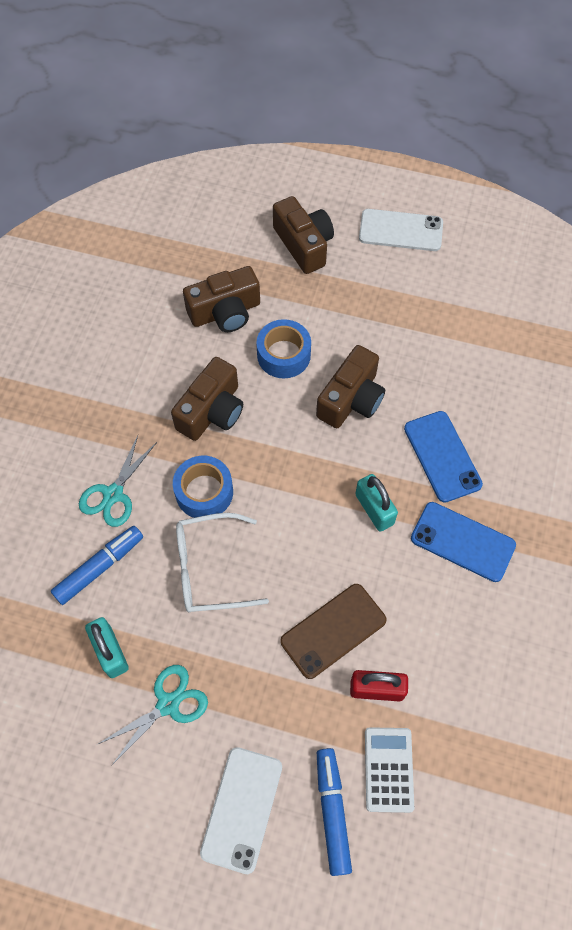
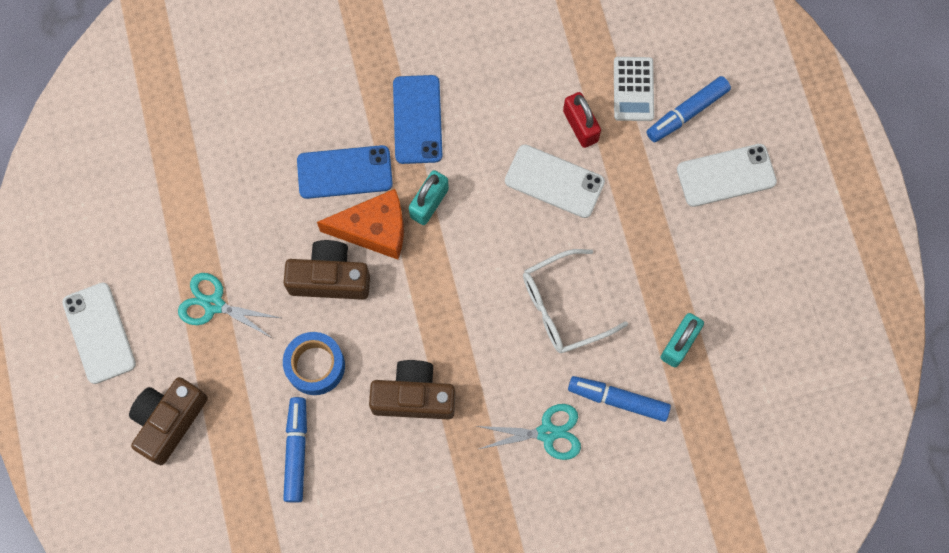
camera: 120 degrees left, 10 degrees up
(168, 704) = (689, 273): turquoise scissors -> turquoise scissors (214, 304)
(204, 492) = (498, 354): blue tape -> none
(210, 569) = (563, 307): white glasses -> white glasses turned 105 degrees clockwise
(225, 312) = (296, 451): brown camera -> blue marker
(333, 630) = (554, 181): brown phone -> white phone
(374, 453) = (374, 230): none -> orange cheese
(388, 769) = (633, 89): white calculator -> white calculator turned 60 degrees counterclockwise
(442, 456) = (344, 172): blue phone -> blue phone turned 45 degrees clockwise

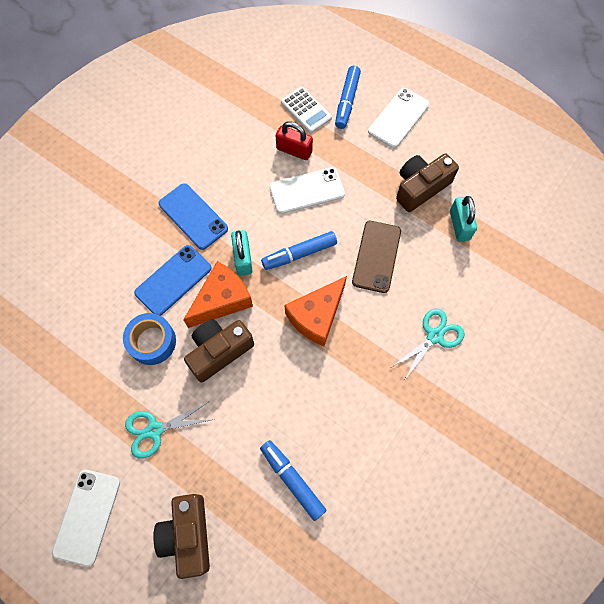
camera: 40 degrees left, 5 degrees down
(99, 333) = (87, 516): white phone -> white phone turned 75 degrees clockwise
(315, 366) = (257, 414): blue tape -> blue tape (152, 342)
(414, 396) = (336, 381): brown camera -> brown camera (420, 188)
(450, 319) = (316, 316): none -> orange cheese
(563, 307) = (376, 256): white glasses -> brown phone
(618, 400) = (456, 283): blue marker -> blue marker (299, 254)

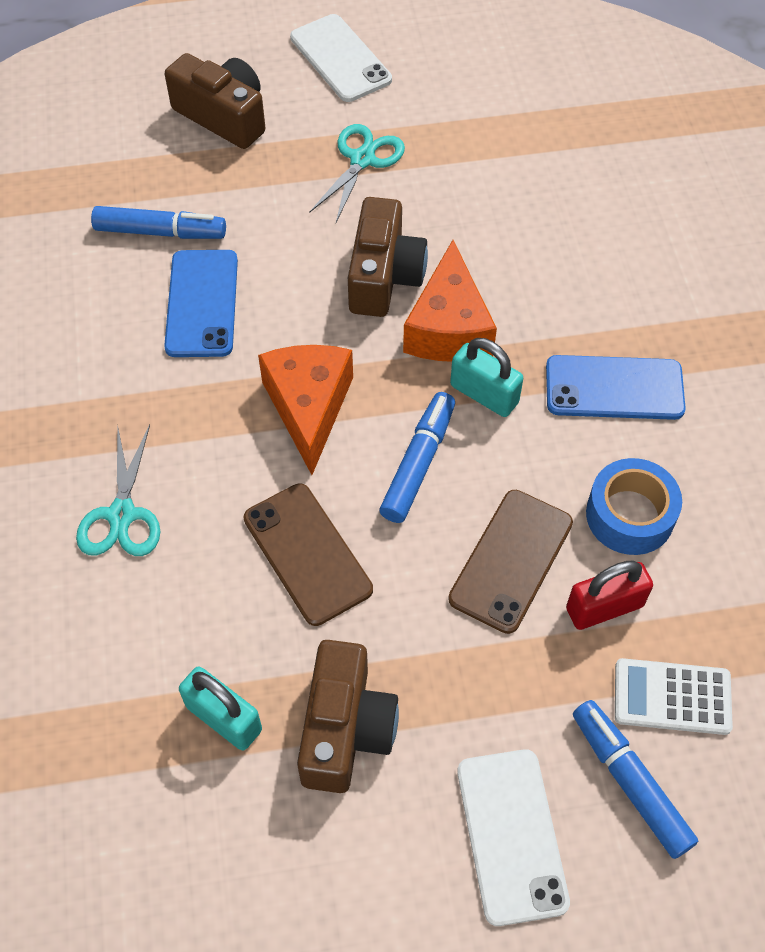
camera: 135 degrees right, 10 degrees down
(152, 342) = (472, 224): blue tape -> blue tape (629, 515)
(173, 280) = (535, 299): blue phone -> blue phone (202, 303)
(307, 191) = (511, 560): white phone -> brown phone

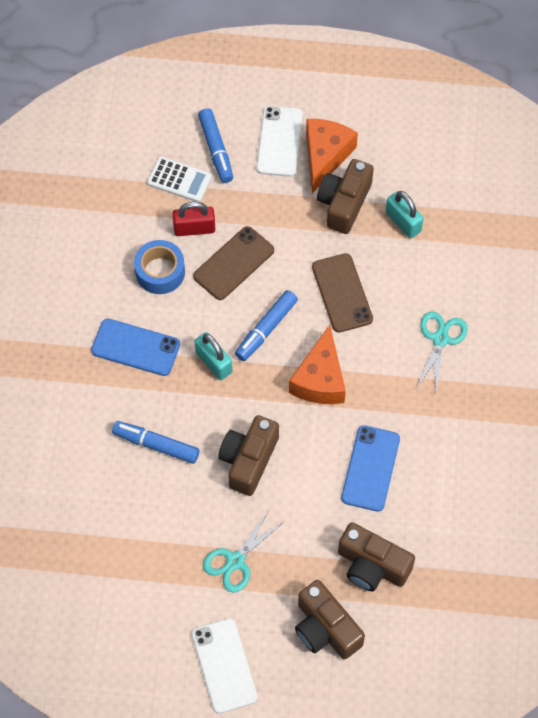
camera: 165 degrees left, 5 degrees up
(160, 232) = (388, 533): blue marker -> blue marker (156, 445)
(176, 191) = (372, 565): none -> brown camera
(448, 328) = (220, 412): orange cheese -> orange cheese (325, 156)

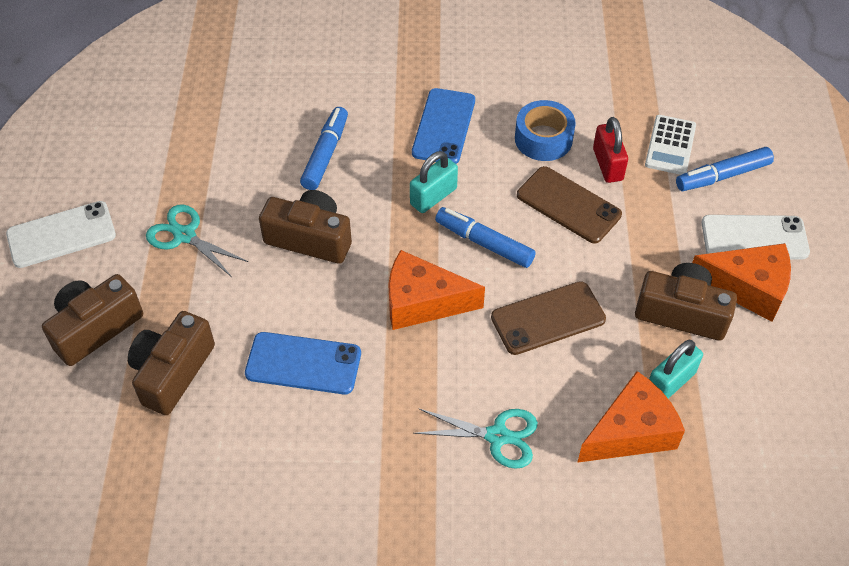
camera: 85 degrees right, 10 degrees down
(441, 253) = (631, 432): none -> orange cheese

